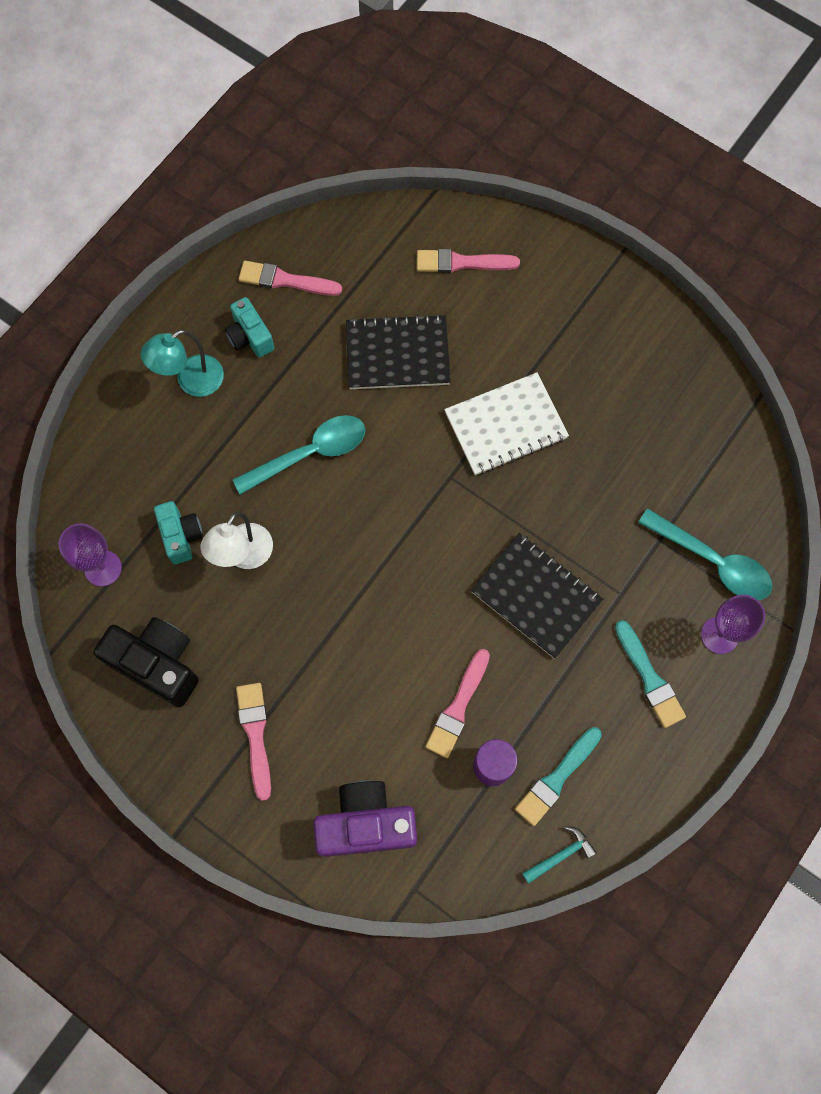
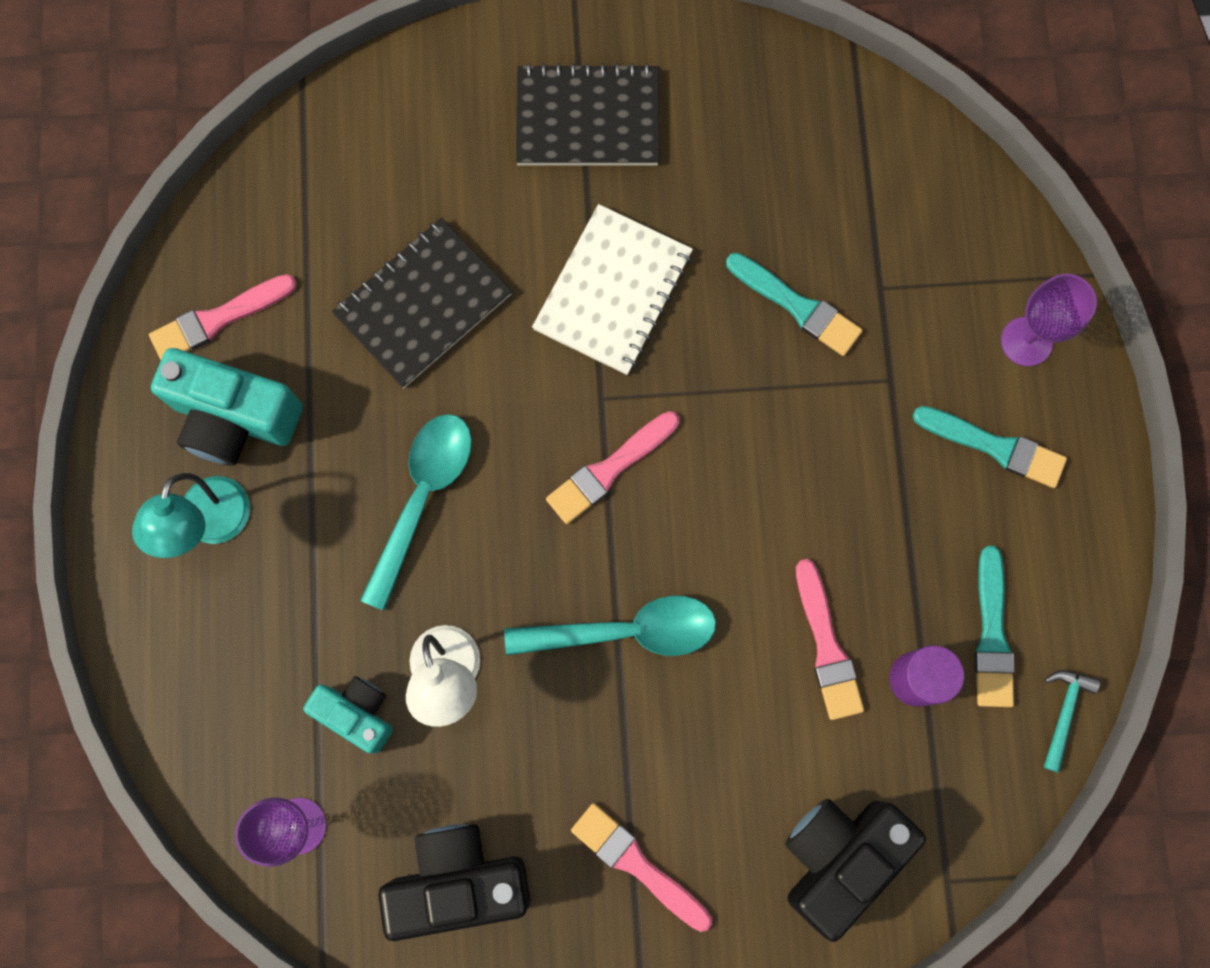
camera: 40 degrees left, 5 degrees up
(250, 337) = (234, 418): turquoise camera -> turquoise camera, size x1.64
(366, 824) = (838, 856): purple camera -> black camera
(462, 262) = (405, 142): pink brush -> pink brush (609, 469)
(536, 596) = (805, 456): black notebook -> black notebook (587, 118)
(602, 512) = (797, 306): none -> turquoise brush
(712, 561) = (953, 267): turquoise spoon -> turquoise spoon (624, 631)

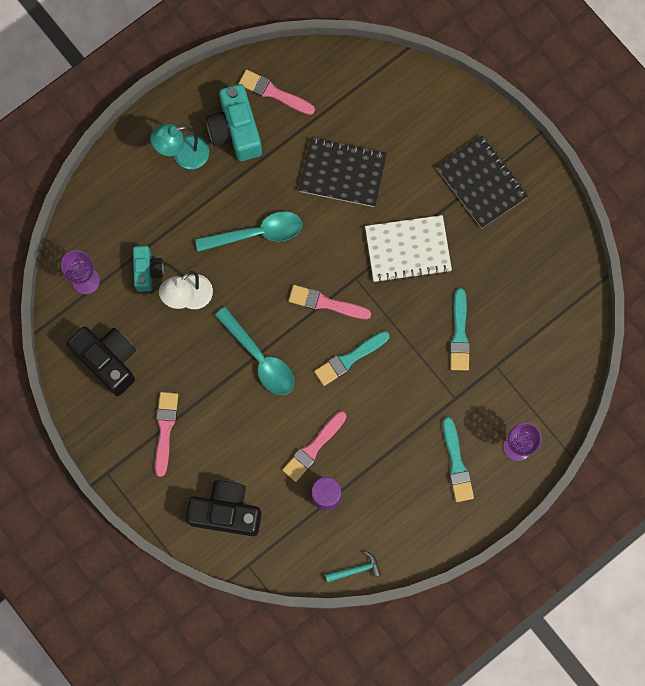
camera: 55 degrees right, 0 degrees up
(992, 635) = (369, 516): turquoise brush -> turquoise brush (349, 359)

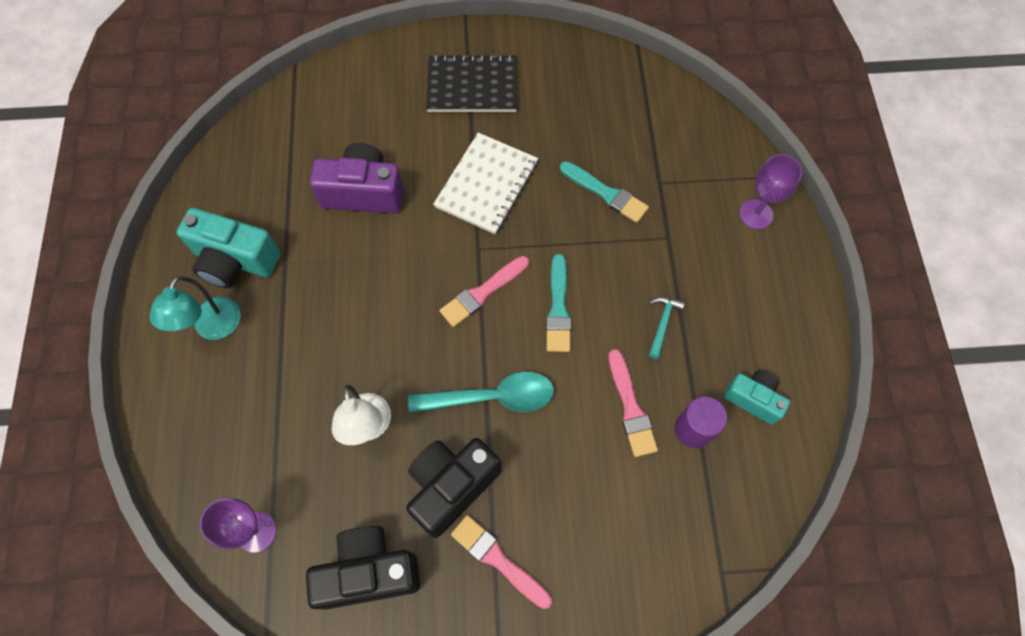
camera: 55 degrees left, 10 degrees down
(147, 271) = (303, 452): turquoise camera -> turquoise camera (753, 399)
(226, 512) = (643, 554): black camera -> black camera (451, 486)
(256, 233) = (356, 311): turquoise spoon -> none
(273, 93) = (230, 201): pink brush -> none
(342, 173) = (363, 192): black notebook -> purple camera
(356, 569) = (797, 452): turquoise hammer -> turquoise hammer (662, 324)
(456, 463) = (739, 278): turquoise brush -> none

